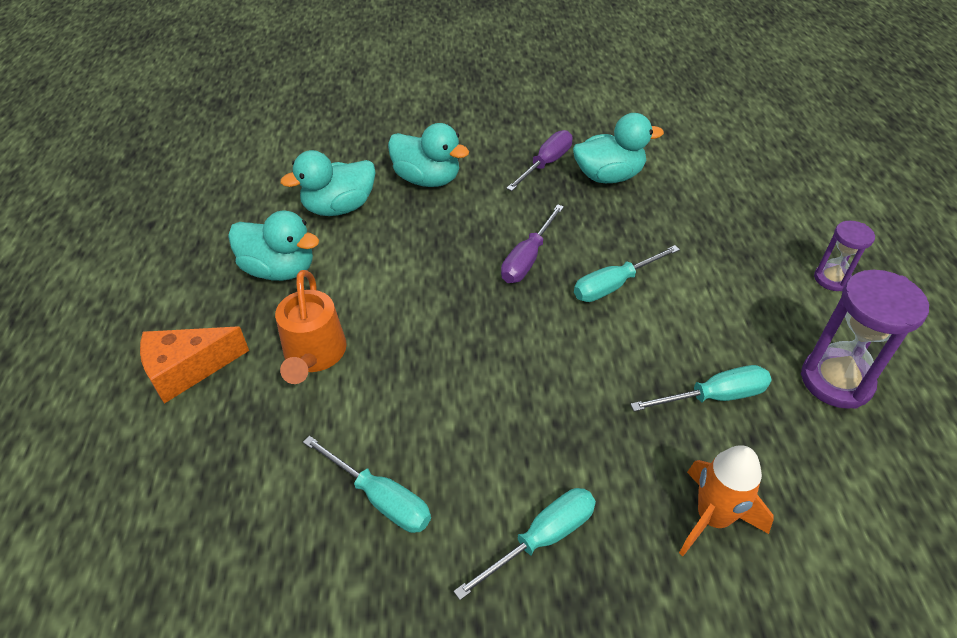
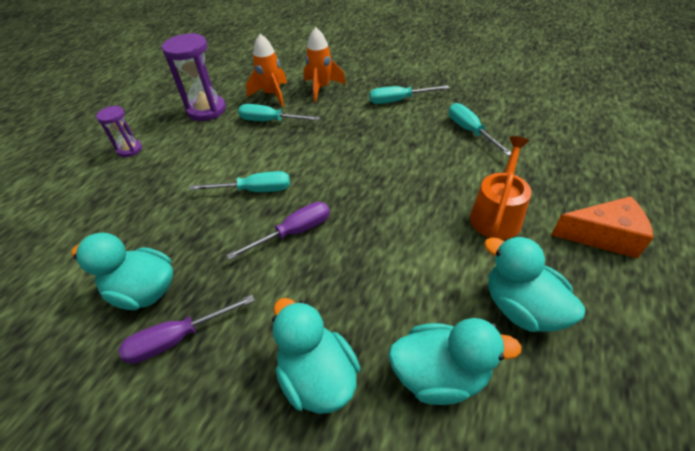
camera: 150 degrees left, 0 degrees up
(780, 461) = (272, 95): none -> orange rocket

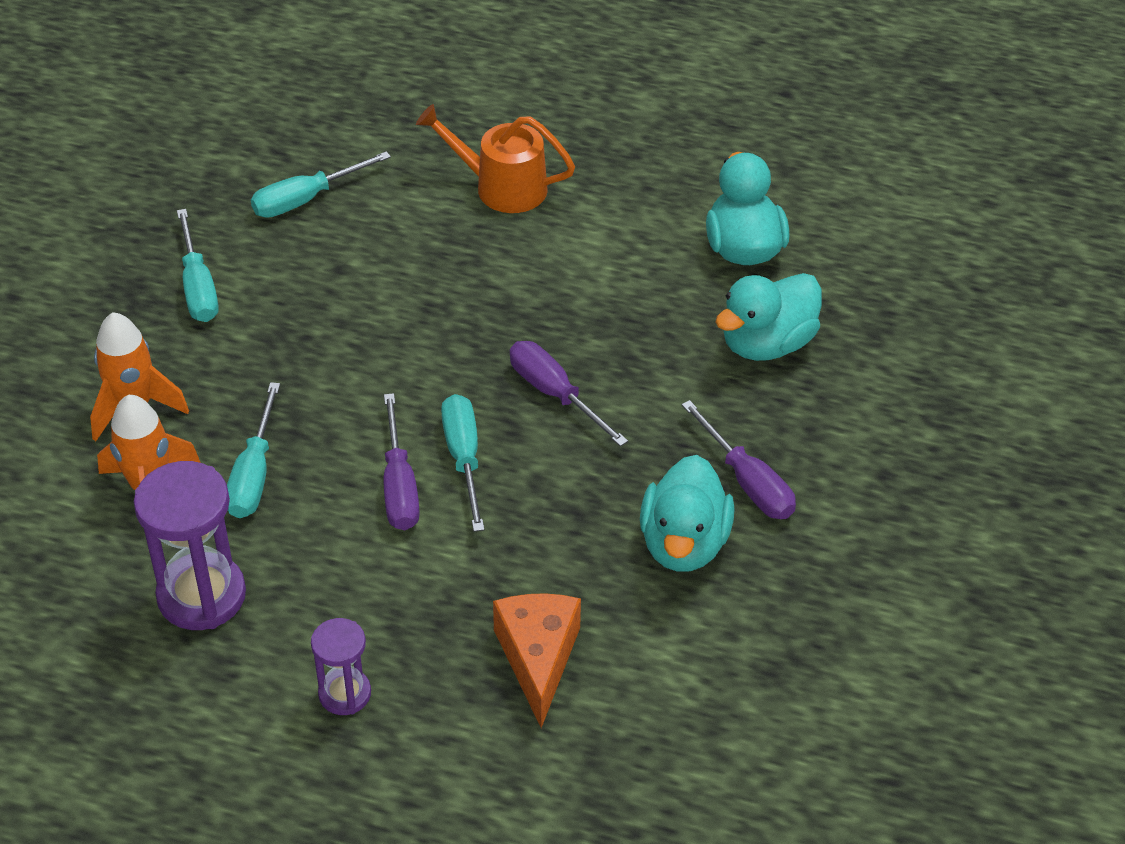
camera: 100 degrees left, 0 degrees up
(244, 166) = (399, 486): none -> purple screwdriver
(521, 307) = (649, 182): turquoise duck -> none
(603, 236) = (533, 103): orange cheese -> orange cheese (538, 658)

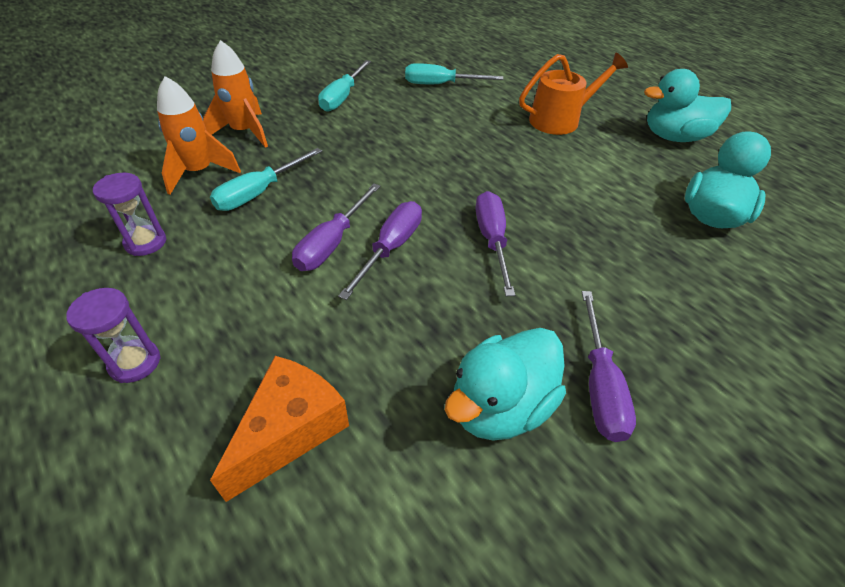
camera: 35 degrees right, 0 degrees up
(201, 595) = (145, 242): purple hourglass -> purple hourglass, size x0.57
(463, 458) = (390, 248): turquoise screwdriver -> purple screwdriver
(502, 187) = (560, 120): orange watering can -> orange watering can turned 105 degrees clockwise
(766, 344) = (691, 286): turquoise duck -> turquoise duck (674, 137)

